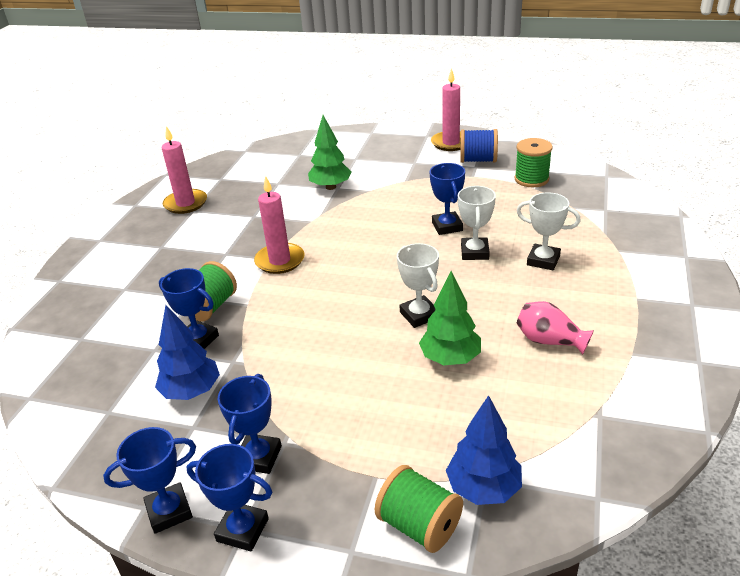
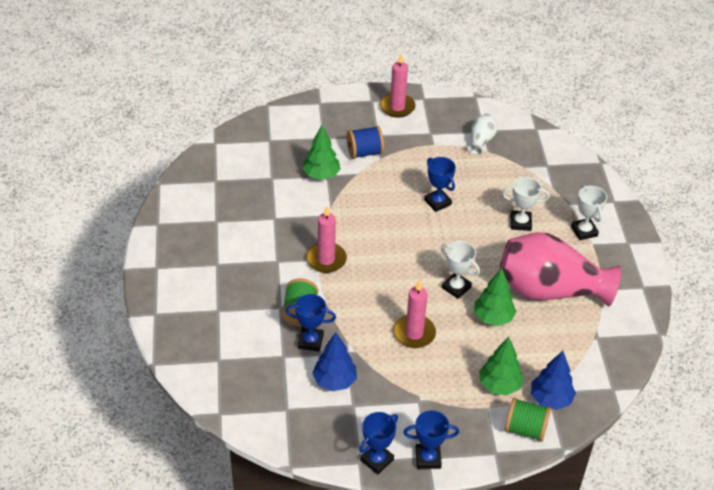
camera: 25 degrees left, 10 degrees up
(185, 203) = (204, 214): pink candle -> pink candle (414, 333)
(259, 457) = (409, 414): blue trophy -> none
(412, 449) = (499, 385): none -> green tree
(474, 252) = (469, 224): white trophy -> white trophy (584, 231)
(478, 160) = (429, 125): blue spool -> blue spool (364, 152)
(531, 179) = (481, 141): green spool -> white vase
(549, 341) = (549, 290): pink vase -> pink vase, size x2.33

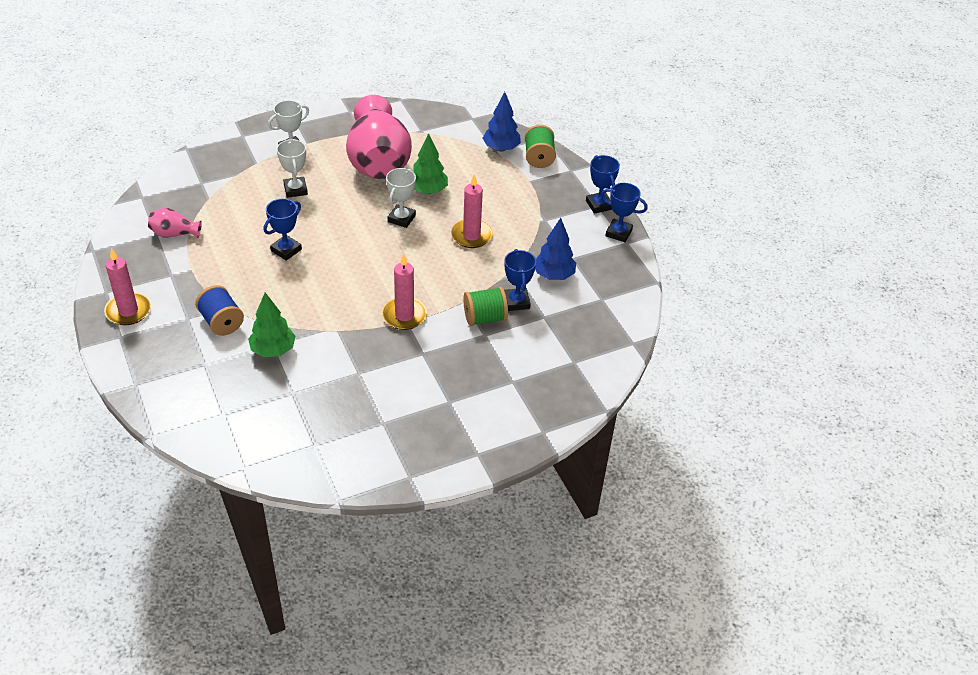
camera: 110 degrees left, 0 degrees up
(481, 141) = (174, 234): white vase -> pink vase
(499, 385) = (502, 177): green tree -> none

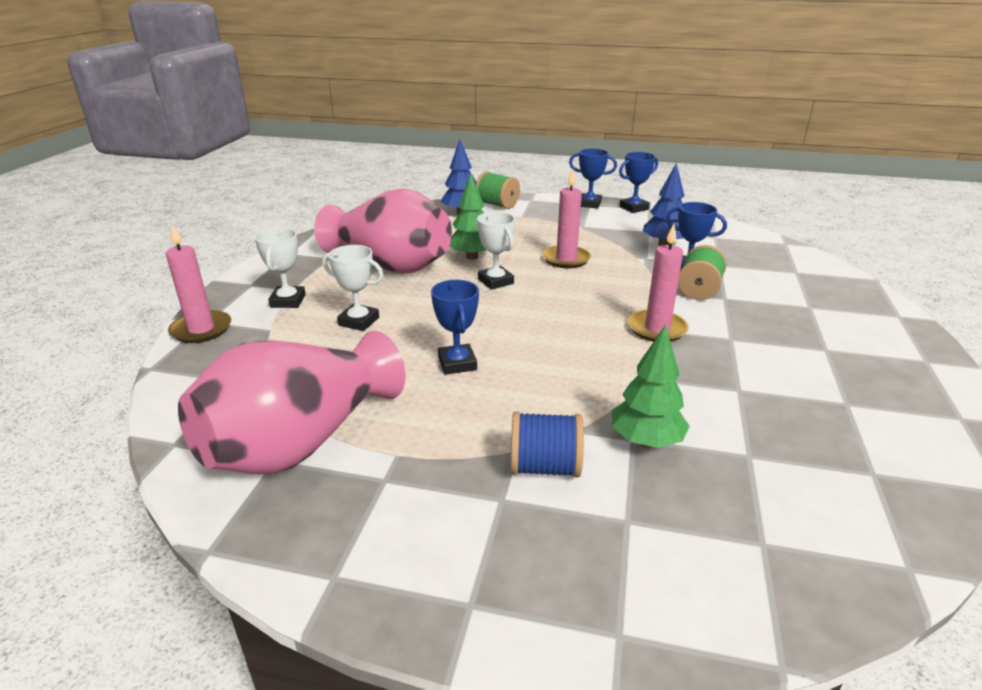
camera: 50 degrees left, 15 degrees down
(128, 311) = (415, 565): pink candle -> pink candle (201, 329)
(174, 234) = (301, 442): pink vase -> pink vase, size x2.33

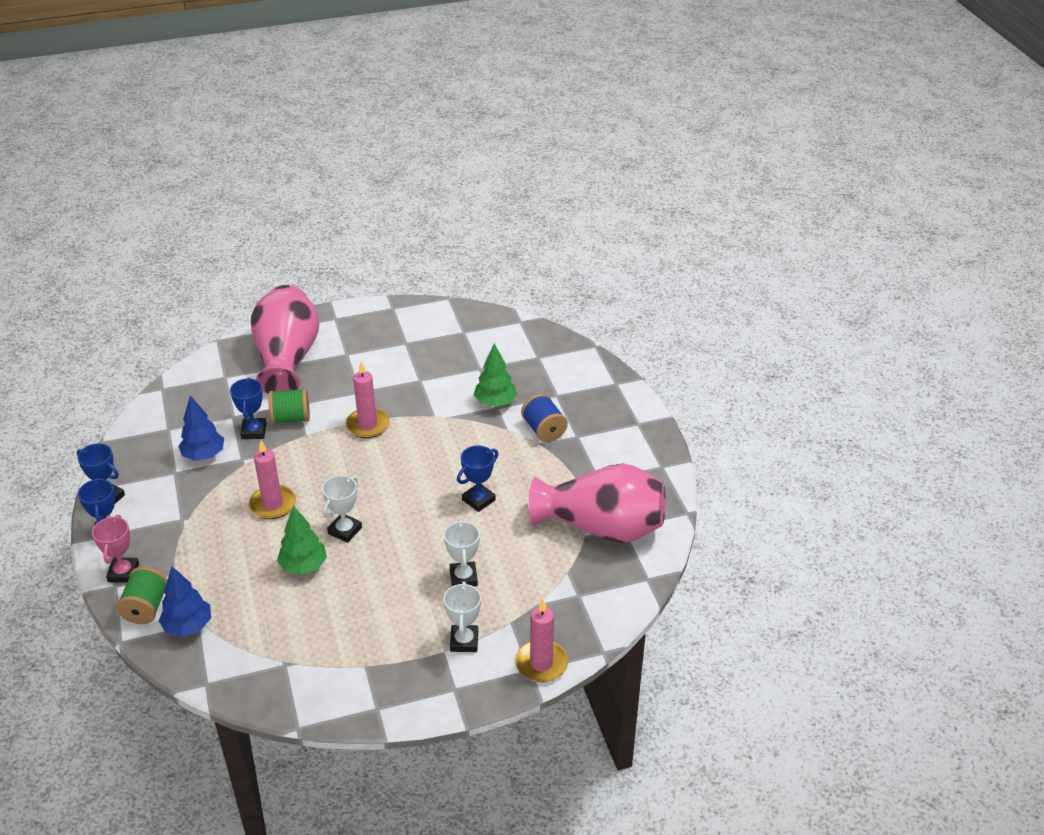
camera: 120 degrees left, 10 degrees up
(288, 301) = (464, 641): white trophy -> white trophy turned 60 degrees counterclockwise
(390, 265) = (354, 614): pink vase -> pink vase (287, 358)
(541, 203) = (123, 573): none -> pink trophy

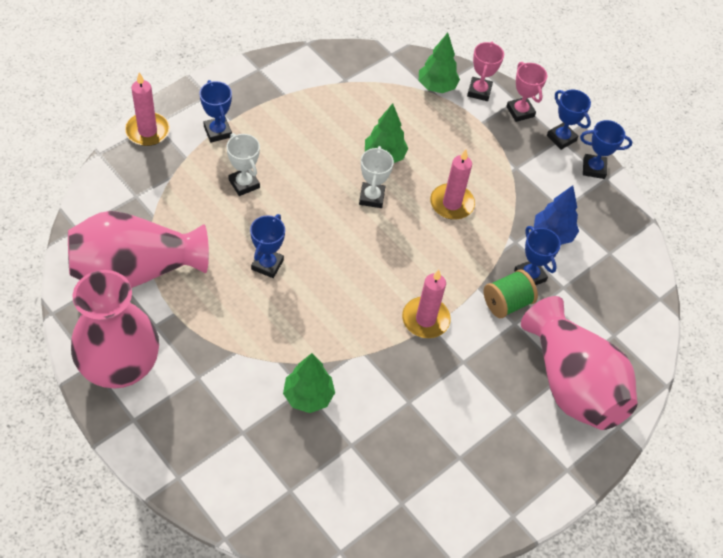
camera: 150 degrees right, 15 degrees up
(146, 607) = (479, 91): green spool -> pink trophy
(188, 626) = (436, 86): blue tree -> green tree
(464, 641) = (217, 132): white trophy -> blue trophy
(544, 430) = (237, 374): blue spool -> none
(638, 459) = (120, 366): none -> pink vase

